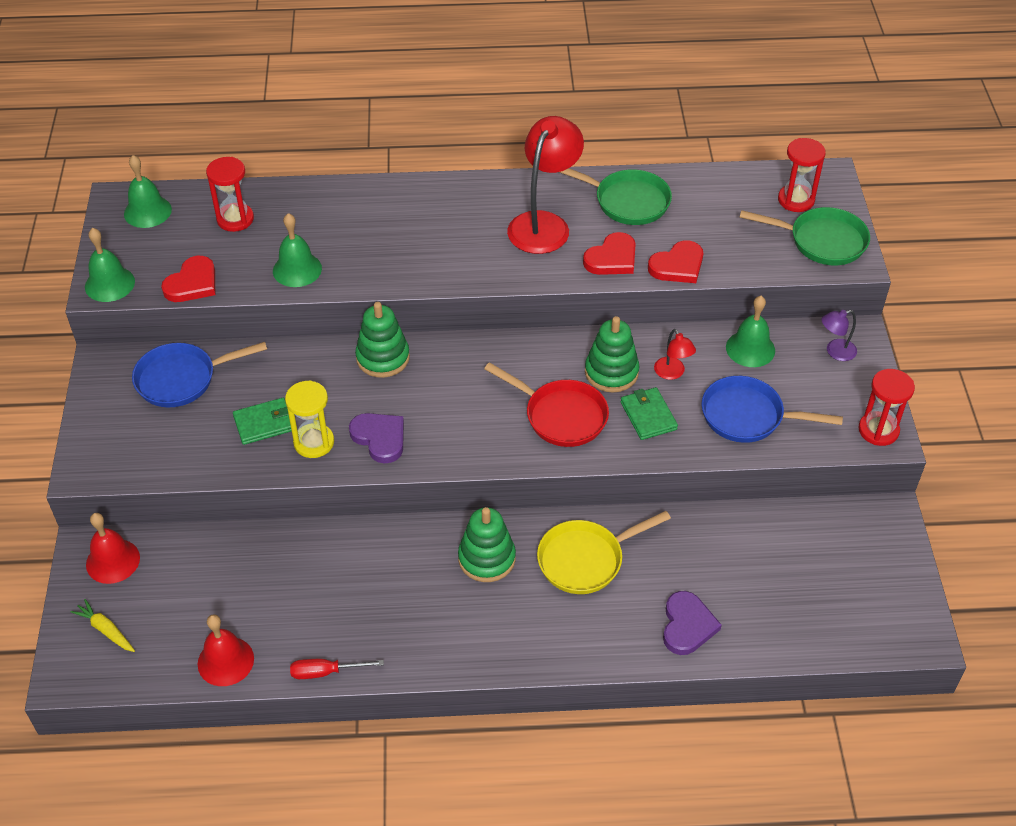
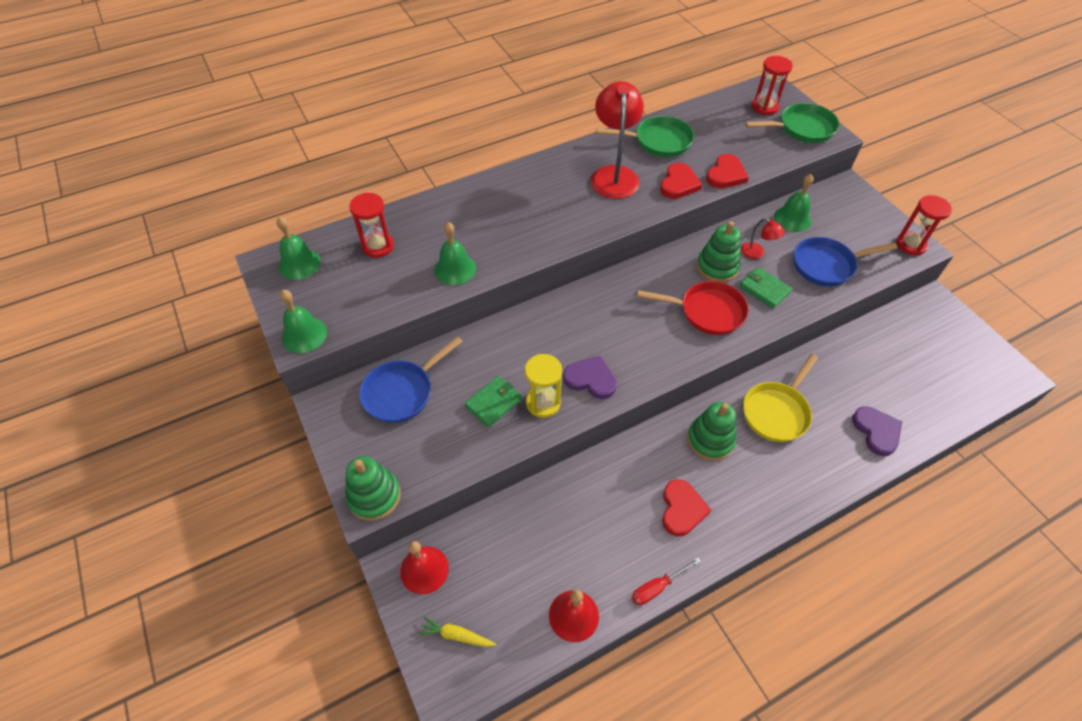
camera: 25 degrees left, 5 degrees up
(192, 283) = (376, 309): red heart -> red heart (682, 509)
(383, 358) = (549, 316): green stacking toy -> green stacking toy (374, 496)
(835, 352) = (844, 202): purple lamp -> none

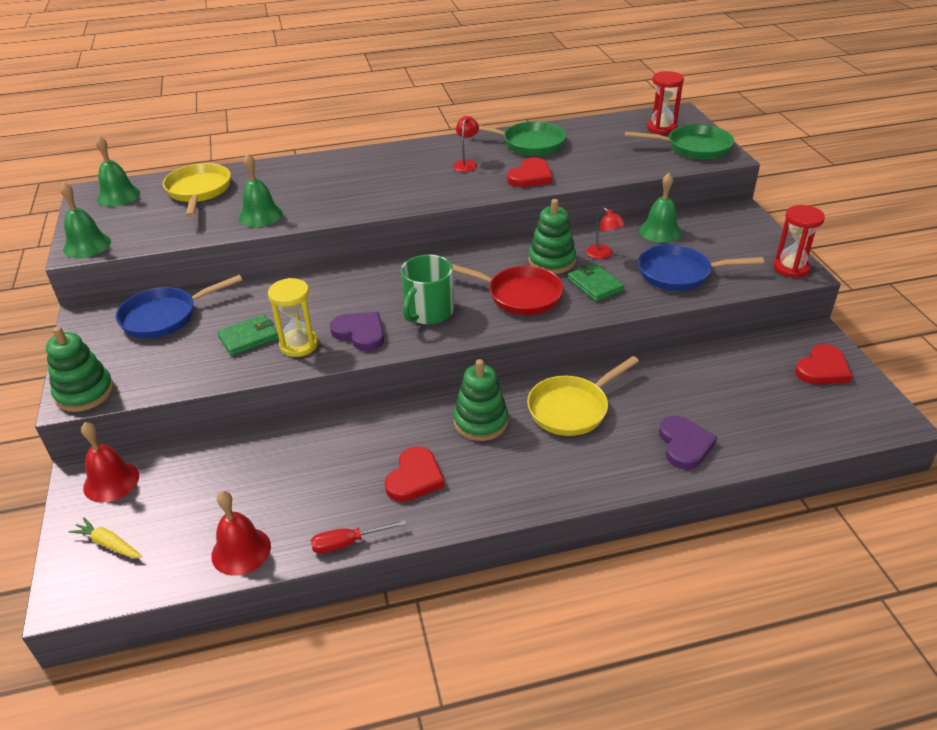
camera: 15 degrees right, 15 degrees down
(378, 246) = (199, 191): red hourglass -> yellow pan
(614, 175) = (466, 164): red lamp -> red lamp, size x0.47
(638, 344) = (428, 312): none -> green mug
(726, 174) = (586, 174): red heart -> red heart (822, 369)

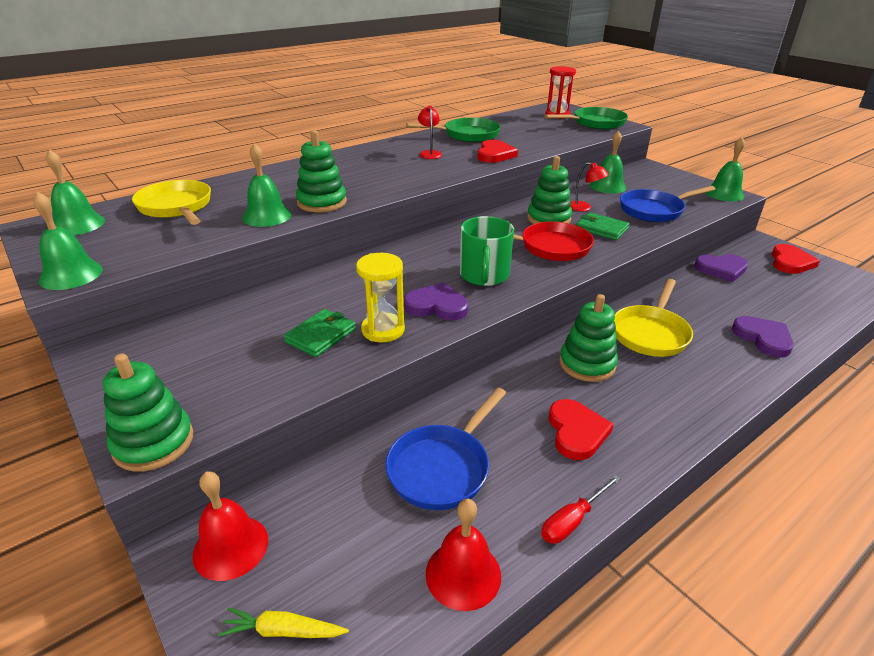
camera: 25 degrees left, 5 degrees down
(164, 317) = (201, 337): blue pan -> blue pan (442, 468)
(316, 208) = (322, 202): none -> green stacking toy
(726, 358) = (721, 269): none -> purple heart
(791, 268) = (724, 194): red hourglass -> green bell

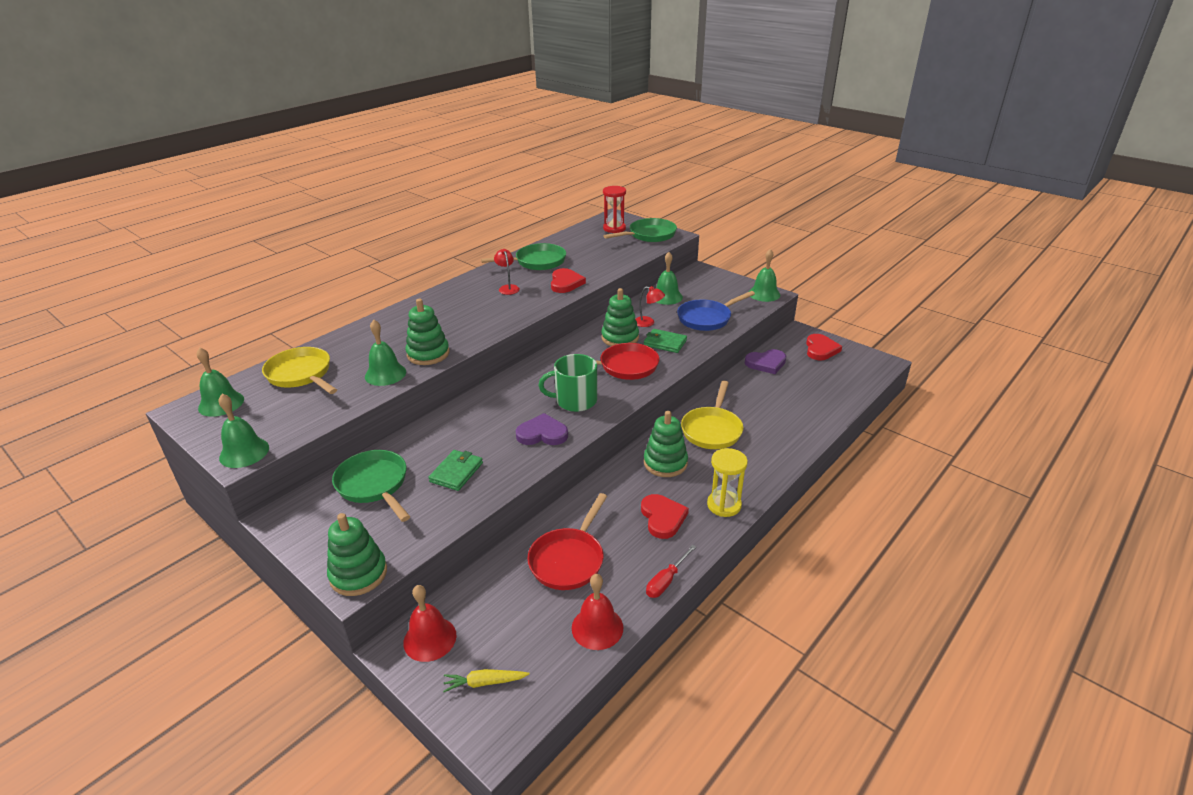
camera: 10 degrees left, 0 degrees up
(219, 337) = (374, 485): none -> green pan
(383, 330) = (504, 460): yellow hourglass -> yellow hourglass (724, 505)
(442, 468) = (569, 560): blue pan -> red pan
(484, 275) = (575, 401): green mug -> green mug turned 90 degrees clockwise
(763, 338) = (797, 422): purple heart -> none

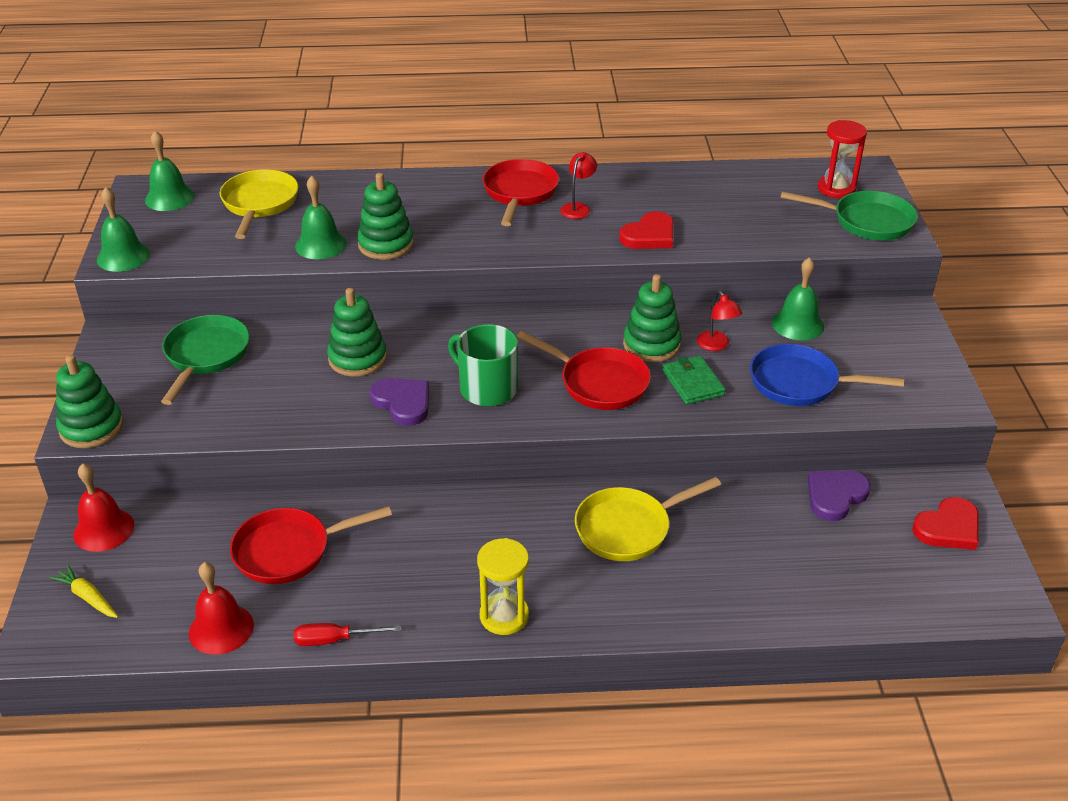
camera: 45 degrees right, 5 degrees up
(456, 472) = (279, 390): green wallet -> none
(463, 295) = (519, 193): none -> red pan
(537, 262) = (663, 190): green pan -> none
(662, 518) = (426, 580): red heart -> none
(665, 463) = (518, 527): green stacking toy -> green stacking toy (357, 358)
(764, 294) = (942, 396): green bell -> none
(766, 363) = (835, 496): purple heart -> purple heart turned 105 degrees clockwise

